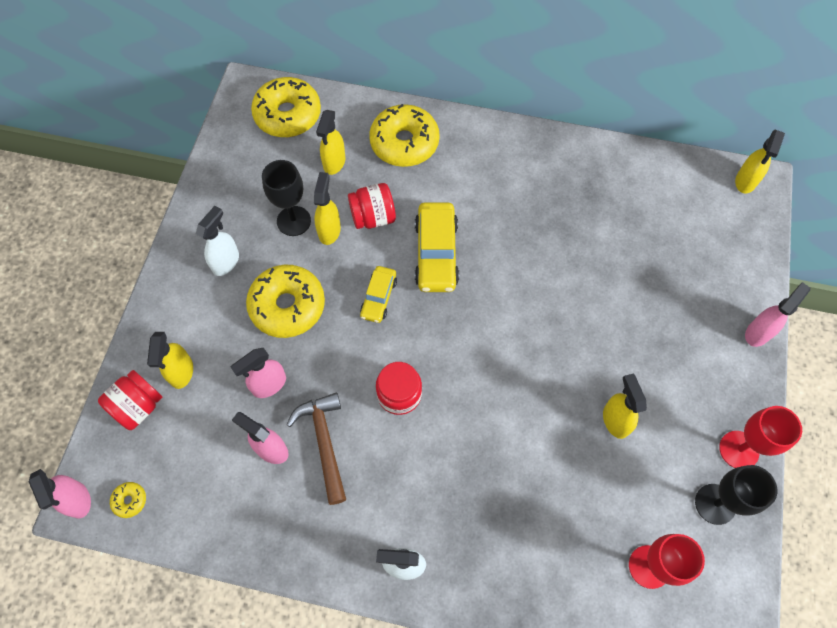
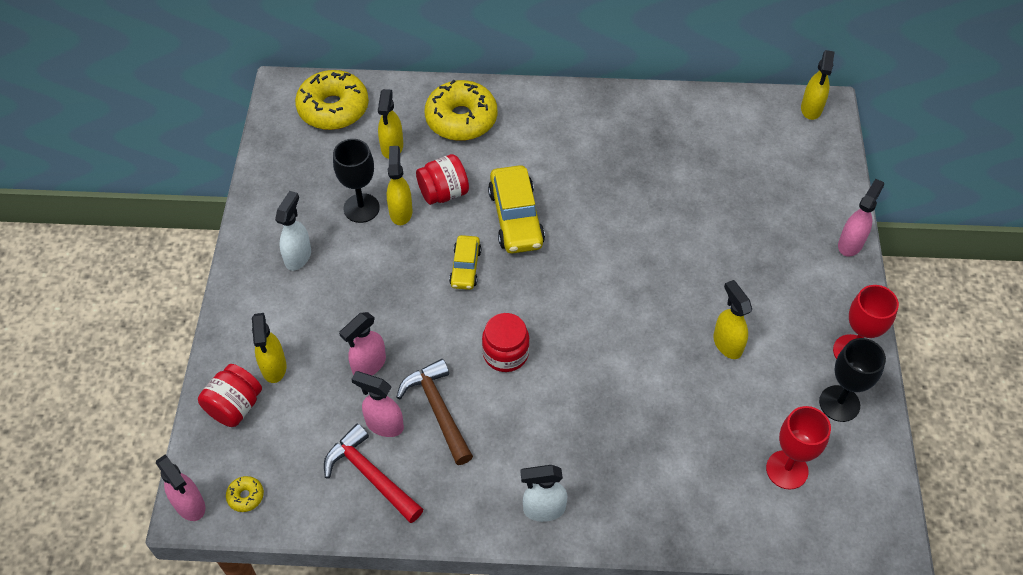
camera: 10 degrees left, 10 degrees down
(248, 500) = (371, 475): none -> red hammer
(287, 306) = (372, 289): yellow donut -> none

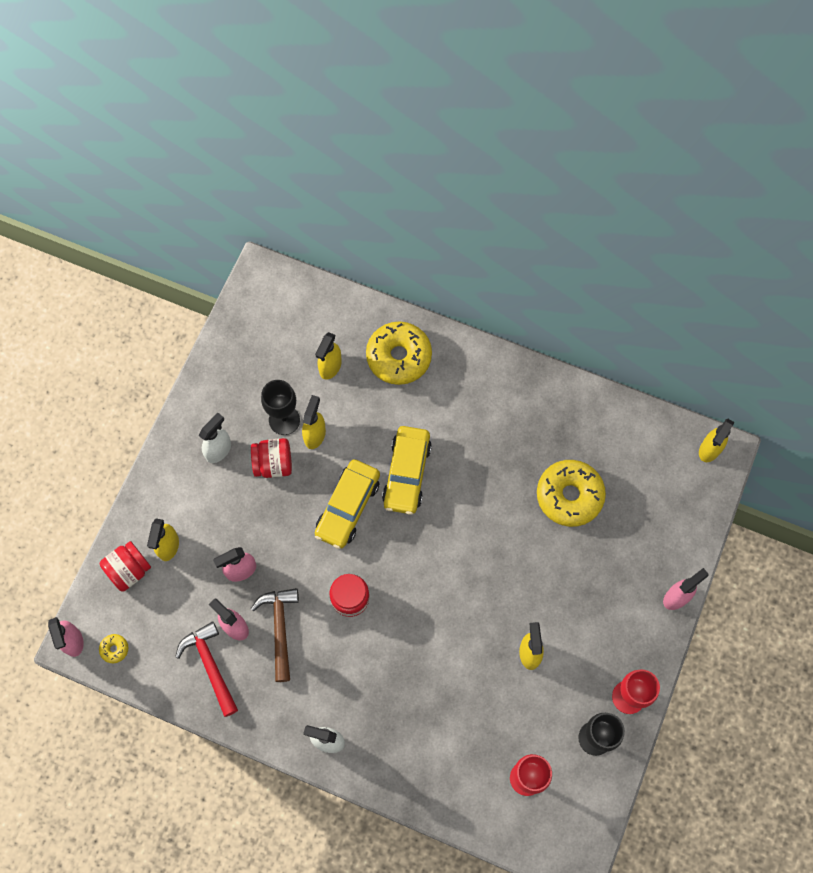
camera: 20 degrees right, 15 degrees up
(333, 108) = (295, 309): yellow donut -> yellow donut (569, 496)
(444, 193) = (356, 428): red jar -> red jar (273, 464)
(465, 267) = (348, 507): yellow car -> yellow car, size x1.69

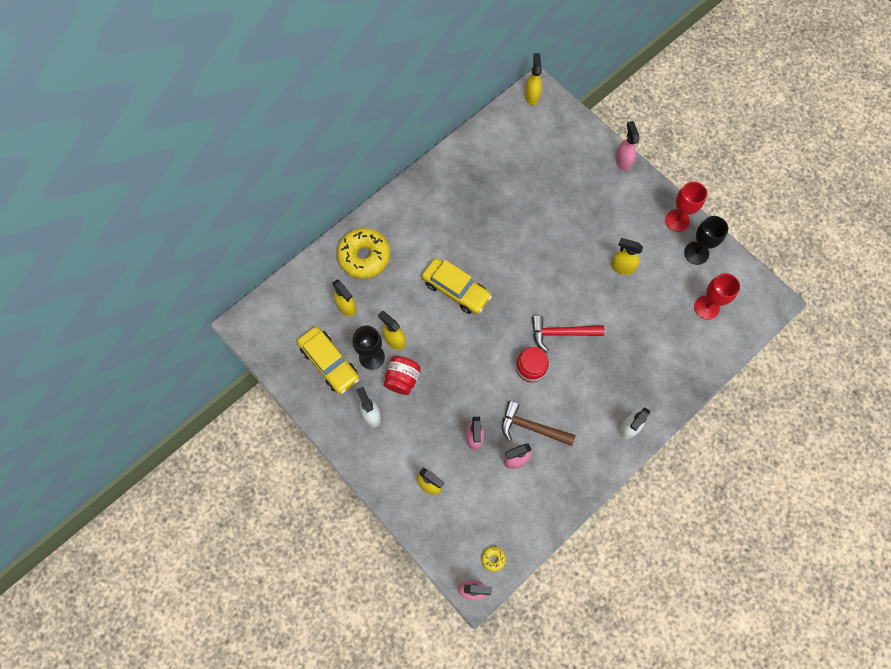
camera: 65 degrees left, 0 degrees up
(129, 570) = (435, 522): red jar -> none
(210, 666) = (538, 490): red hammer -> red hammer (561, 333)
(348, 507) = (461, 340): yellow car -> yellow car (329, 363)
(569, 496) = (523, 193): yellow donut -> none
(709, 449) = (532, 96): yellow spray bottle -> yellow spray bottle turned 150 degrees counterclockwise

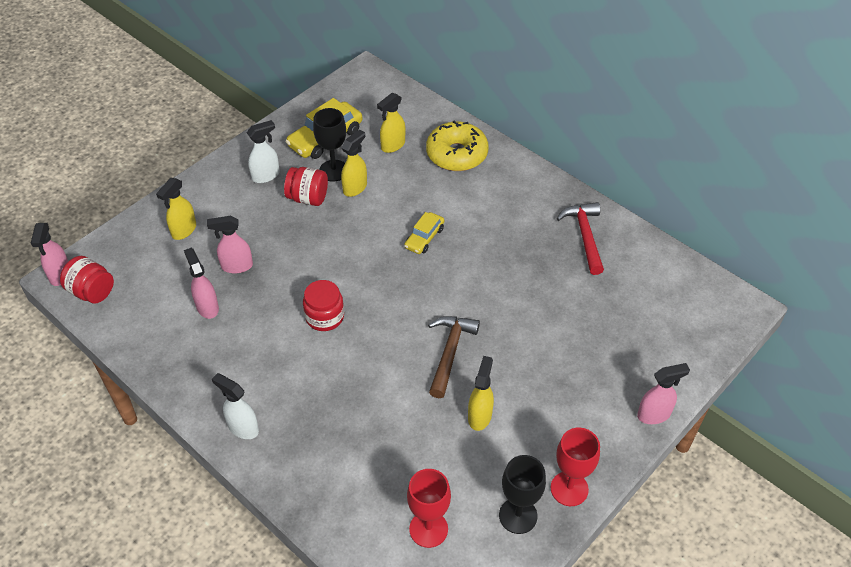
camera: 85 degrees right, 20 degrees down
(456, 290) = (424, 238): yellow car -> yellow car, size x0.59
(493, 559) = (92, 292): yellow donut -> red jar
(532, 96) = (730, 301): yellow spray bottle -> none
(532, 427) = (247, 321): brown hammer -> brown hammer (449, 353)
(561, 333) = (374, 348): red hammer -> red hammer (585, 236)

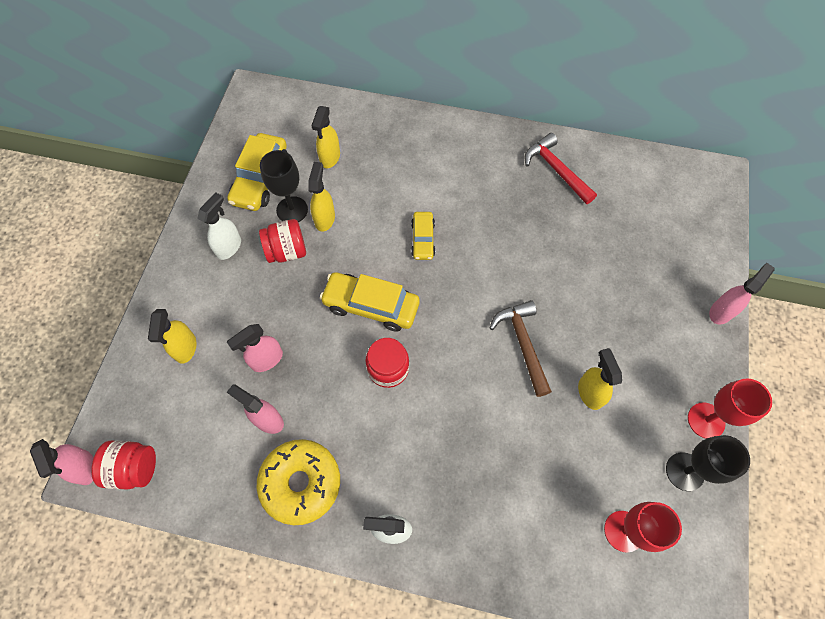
camera: 30 degrees left, 15 degrees up
(345, 266) = (371, 306): none -> yellow car
(457, 154) = (394, 140): yellow donut -> yellow donut (301, 483)

